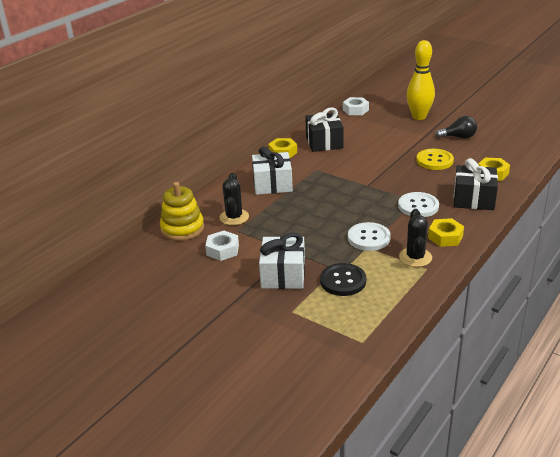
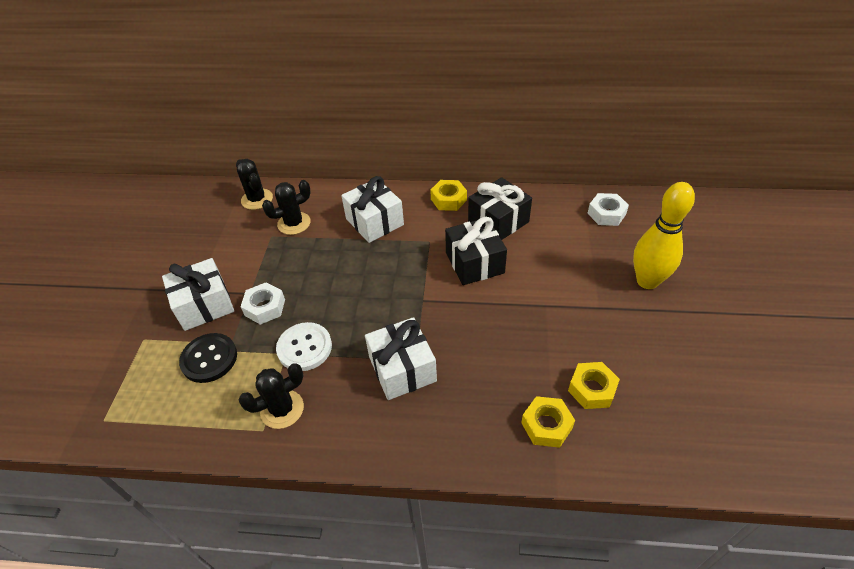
camera: 60 degrees right, 15 degrees up
(182, 228) = (257, 199): yellow stacking toy -> black cactus
(223, 250) = (231, 242): white nut -> white nut (265, 307)
(418, 206) = (402, 369): white button -> white gift
(434, 161) = (533, 344): yellow button -> none
(445, 237) = (342, 425): yellow nut -> yellow nut (592, 389)
(458, 137) = (625, 347): black light bulb -> none
(473, 199) = (457, 425): black gift -> black gift (474, 263)

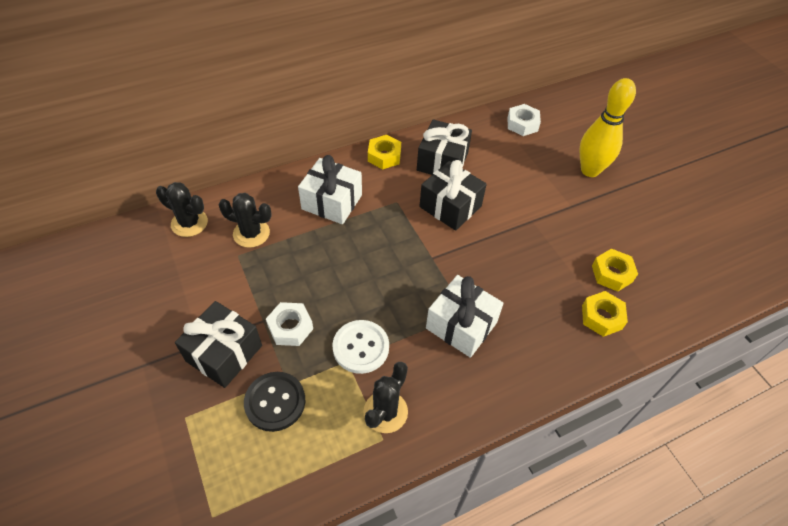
camera: 35 degrees left, 5 degrees up
(204, 305) = (224, 353): white gift -> black gift
(294, 223) = (251, 233): black cactus -> black cactus turned 75 degrees clockwise

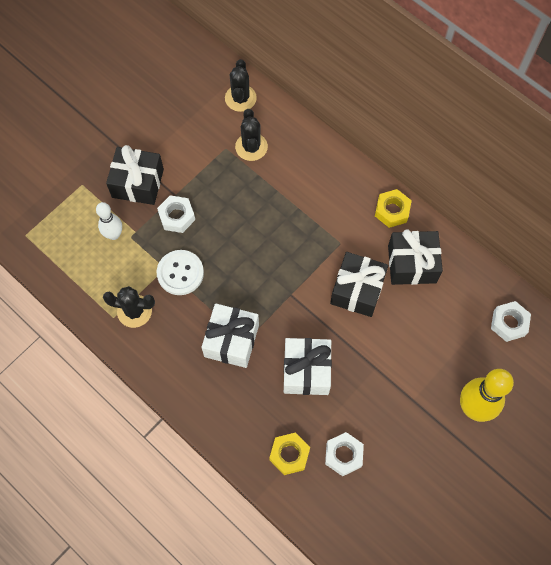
camera: 70 degrees right, 15 degrees up
(275, 402) = (114, 234): black button -> white bowling pin
(332, 202) = (314, 191): white gift -> white gift (306, 371)
(612, 273) = (343, 455): yellow nut -> white nut

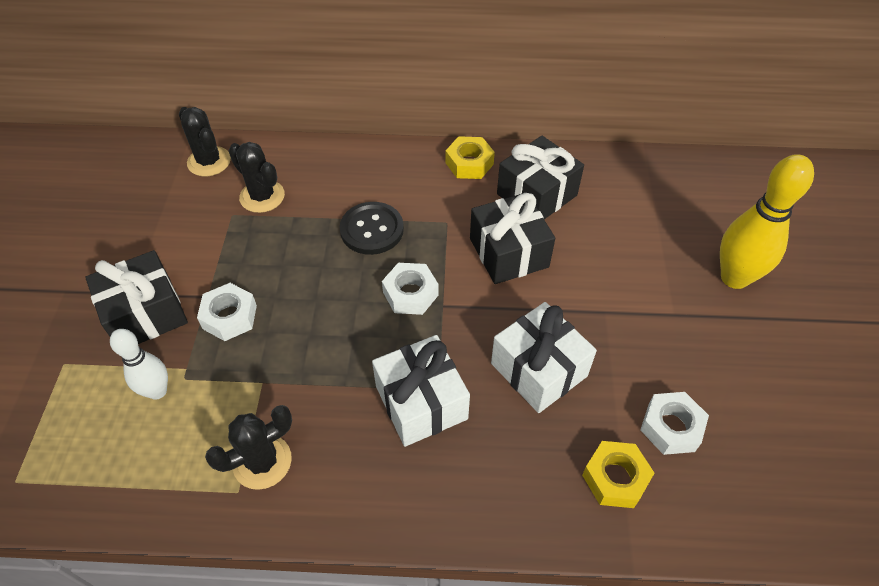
camera: 40 degrees left, 15 degrees down
(180, 273) = (287, 374): white button -> none
(293, 216) = (372, 230): none -> black button
(509, 323) = (677, 184): white nut -> white nut (410, 294)

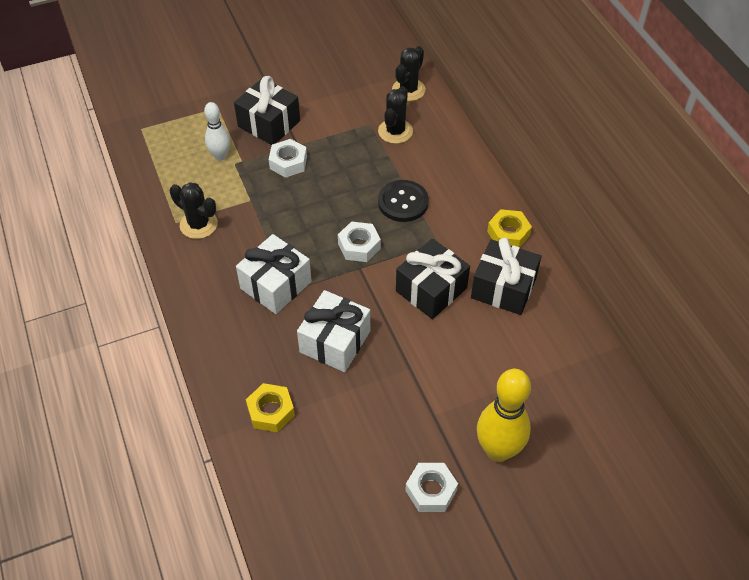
camera: 65 degrees right, 0 degrees up
(671, 427) = (327, 436): white nut -> white nut (431, 490)

